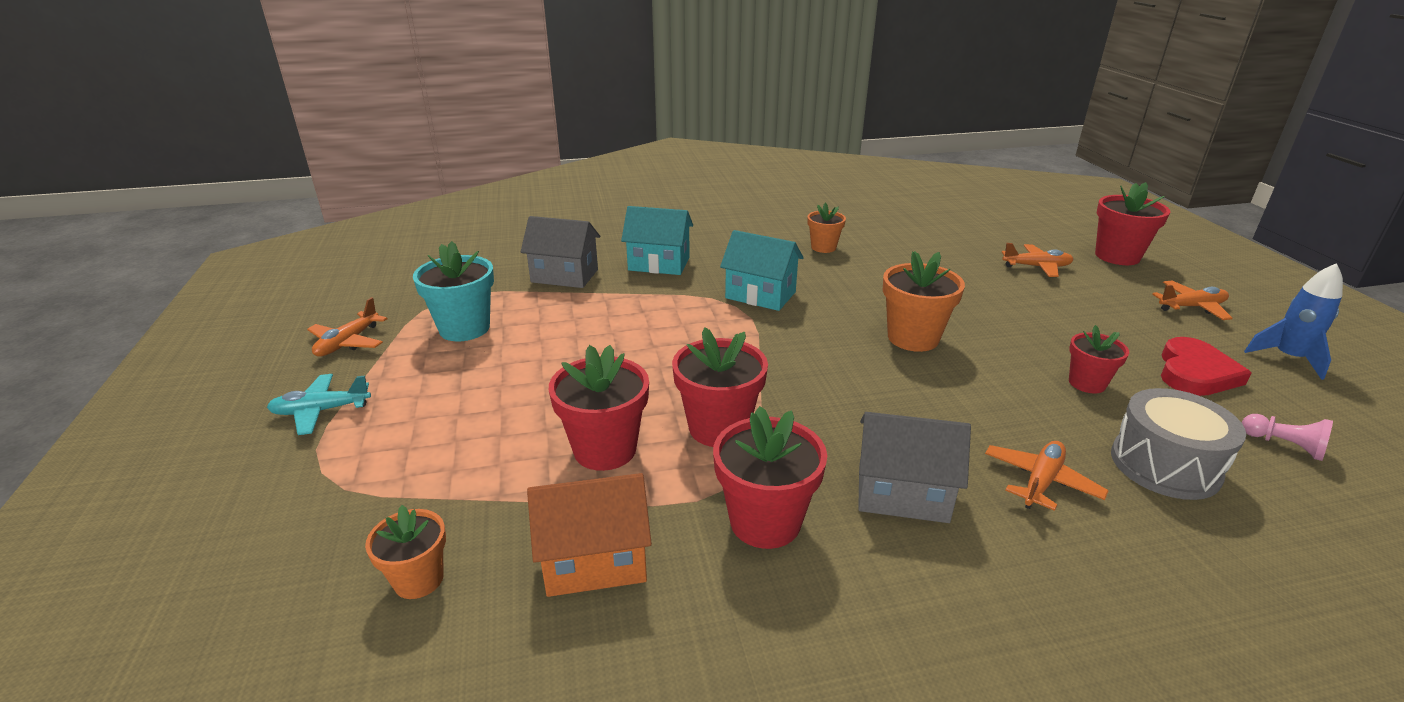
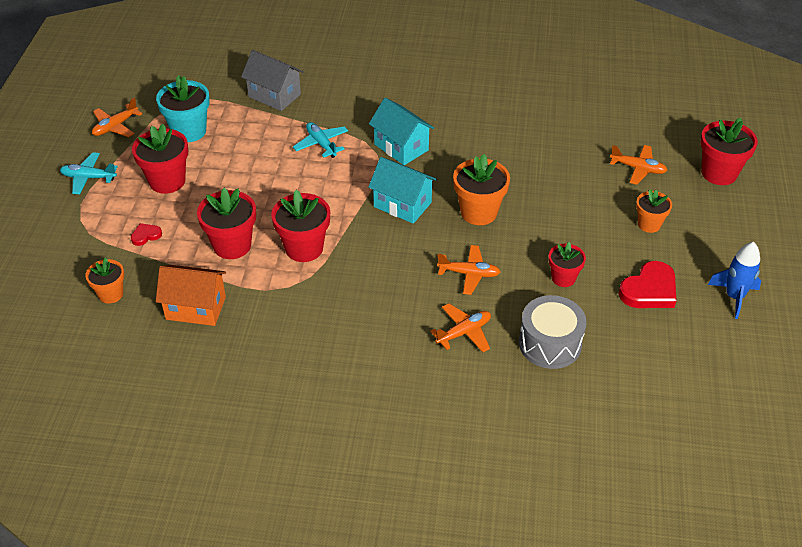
camera: 20 degrees right, 15 degrees up
(451, 468) = (146, 235): none -> red heart
(657, 309) = (321, 144): none -> turquoise plane
(659, 264) = (347, 98): turquoise house -> turquoise house (402, 204)
(765, 522) = (292, 312): red flower pot -> red flower pot (167, 181)
(823, 247) = (484, 108): orange flower pot -> orange flower pot (649, 224)
(902, 494) = (378, 317): grey house -> none
(1191, 307) = (718, 237): orange plane -> orange plane (469, 274)
(1284, 445) = (642, 353): pink pawn -> none

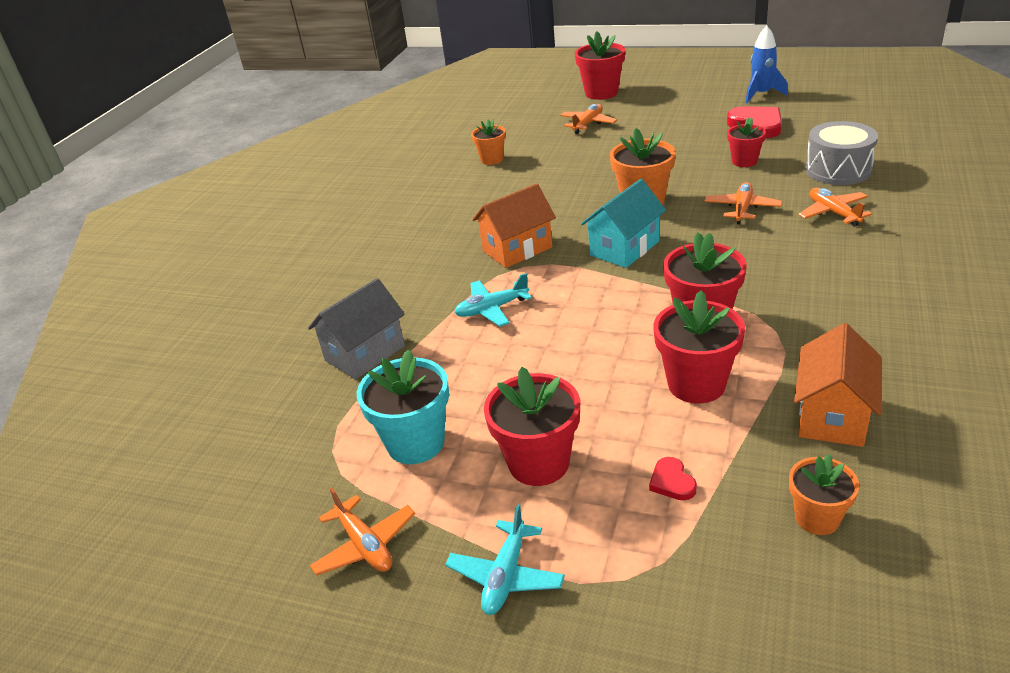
camera: 75 degrees left, 10 degrees down
(401, 147) = (517, 249): turquoise house -> orange house
(649, 224) = (668, 122): orange flower pot -> orange flower pot (491, 159)

